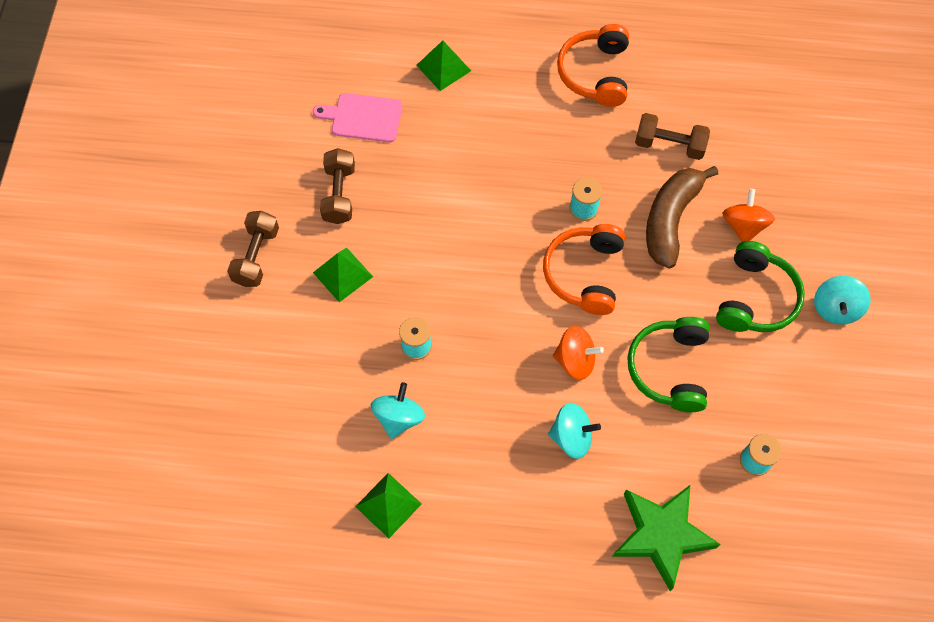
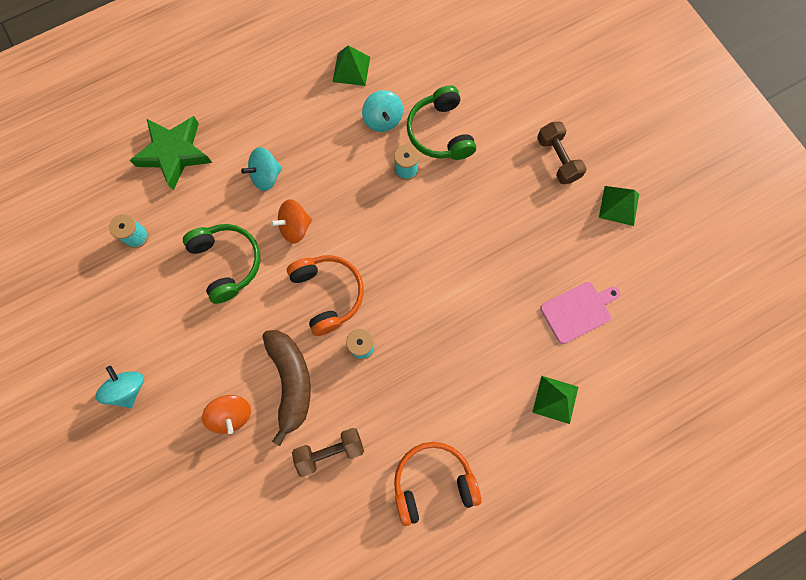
camera: 145 degrees right, 10 degrees up
(339, 194) = (542, 238): brown dumbbell -> none
(343, 274) = (491, 184): green pyramid -> green pyramid (619, 205)
(595, 73) = (433, 481): orange headphones -> orange headphones turned 75 degrees counterclockwise
(755, 298) = (193, 357): green headphones -> green headphones (440, 132)

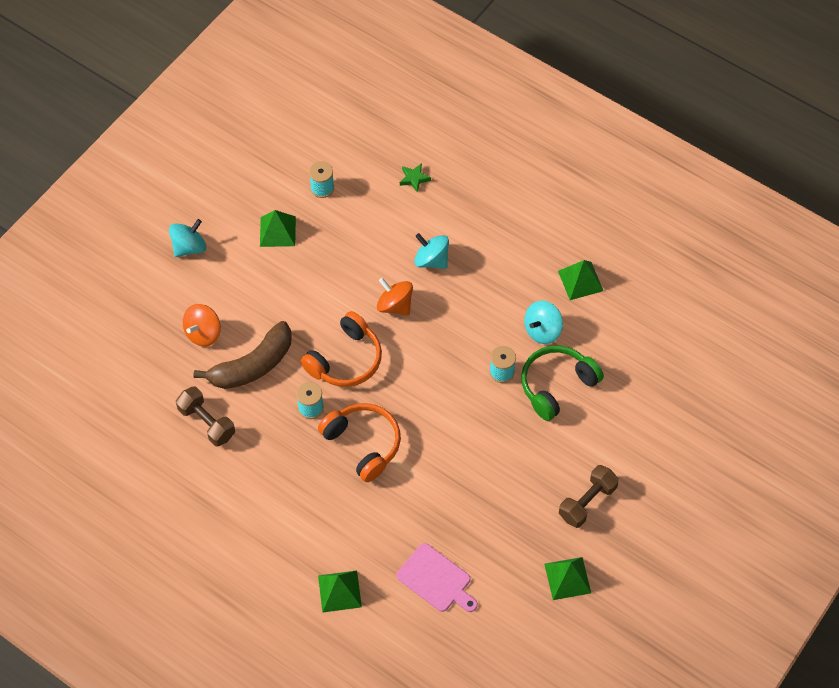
camera: 65 degrees right, 15 degrees down
(159, 297) = (277, 231): none -> green pyramid
(174, 153) = (414, 179): green star -> green star, size x0.42
(227, 263) = (334, 268): green headphones -> none
(433, 481) = (217, 516): orange headphones -> orange headphones (363, 444)

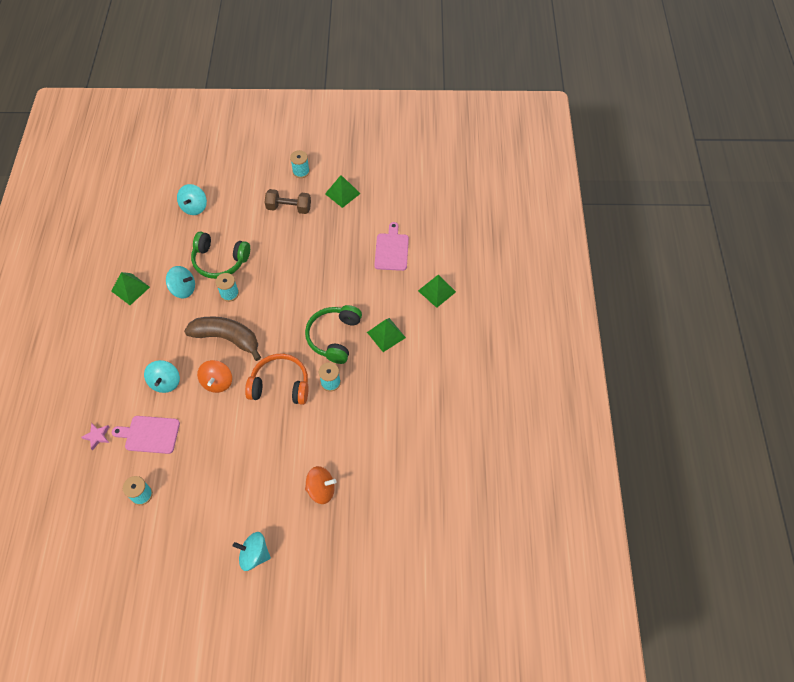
camera: 125 degrees left, 0 degrees up
(207, 422) = (387, 437): brown dumbbell -> none
(252, 365) = (324, 439): brown banana -> brown banana (227, 338)
(277, 231) = (201, 500): green pyramid -> green pyramid (386, 335)
(363, 444) = (334, 337): orange headphones -> green headphones
(381, 221) = (150, 434): none -> pink cutting board
(414, 179) = (97, 436): green star -> pink star
(640, 550) = (301, 172): none -> turquoise spool
(661, 399) = (194, 207): none -> turquoise spinning top

